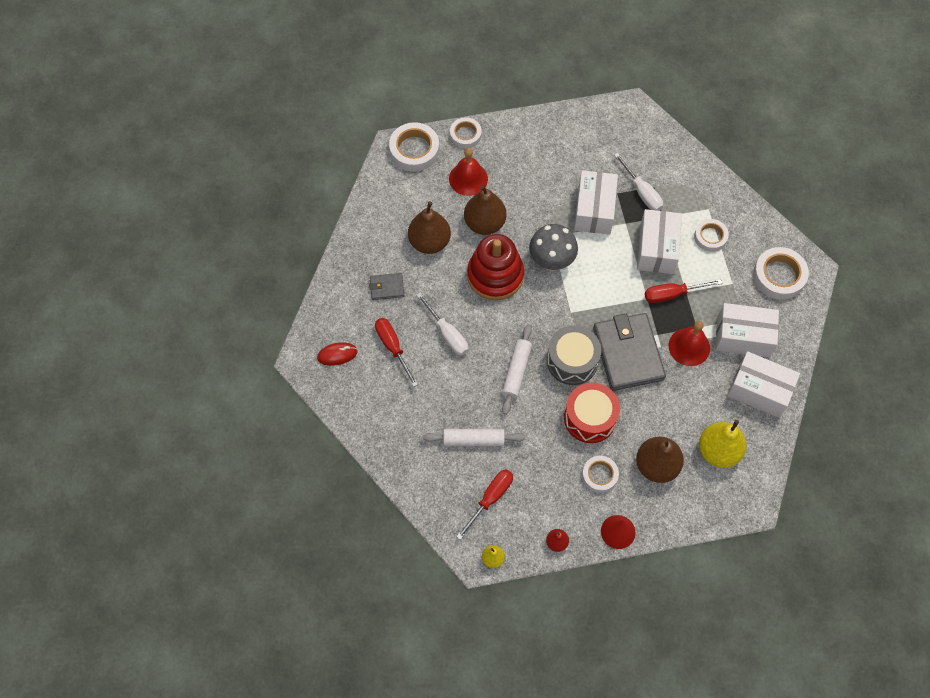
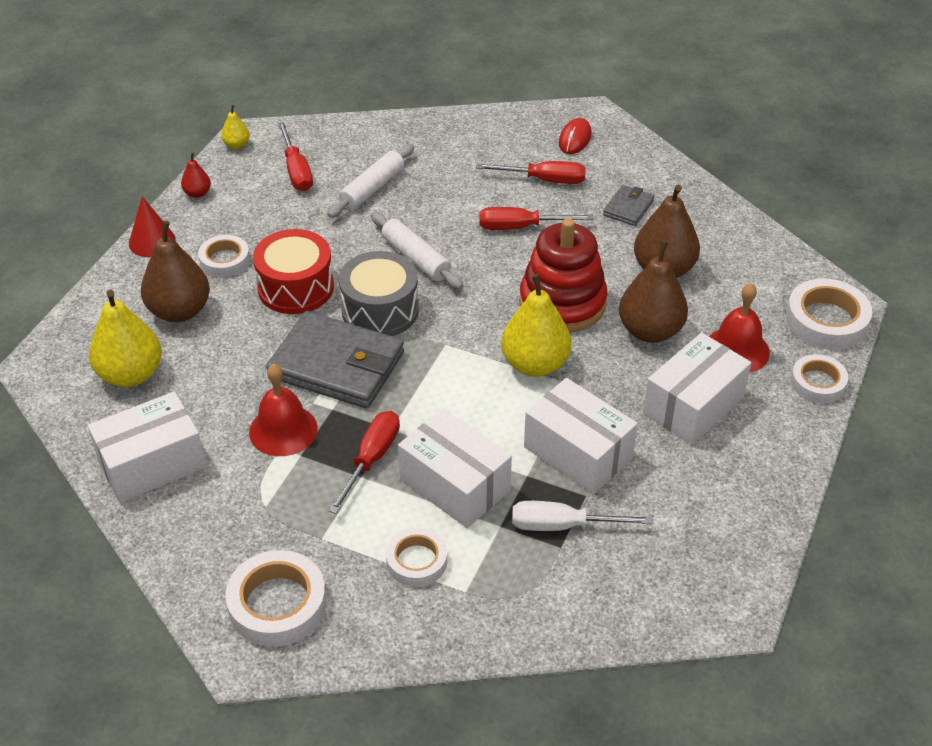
camera: 125 degrees right, 20 degrees down
(447, 333) = (520, 227): white screwdriver -> red screwdriver
(551, 261) = (535, 364): grey mushroom -> yellow pear
(743, 336) = (236, 496): white box -> white box (693, 405)

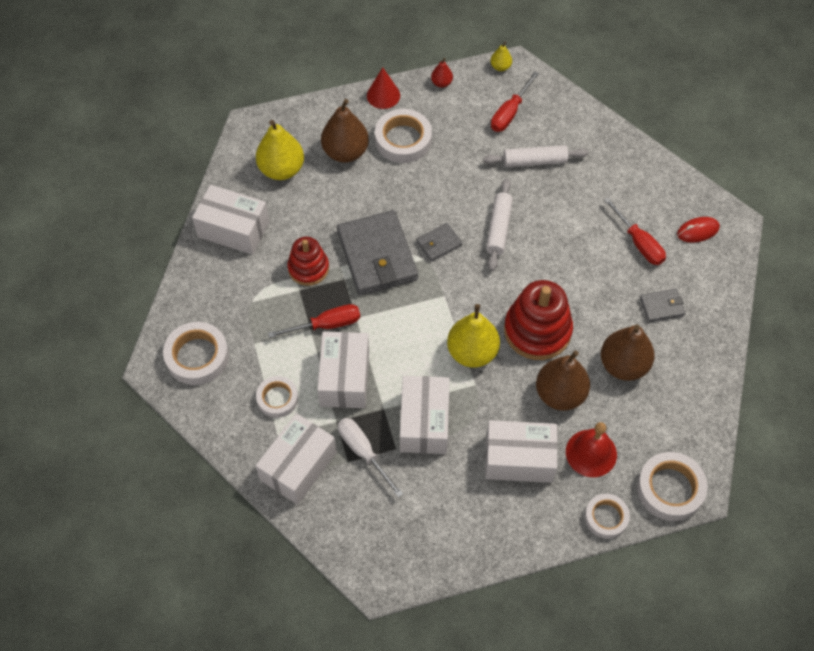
camera: 50 degrees right, 15 degrees up
(225, 260) = (403, 140): white tape -> white tape, size x1.56
(283, 430) = (308, 268): red bell -> red stacking toy
(296, 287) = (416, 189): red drum -> none
(380, 310) = (439, 243): grey drum -> grey wallet
(520, 227) = (581, 261): red screwdriver -> none
(522, 596) = (298, 466): none -> white box

